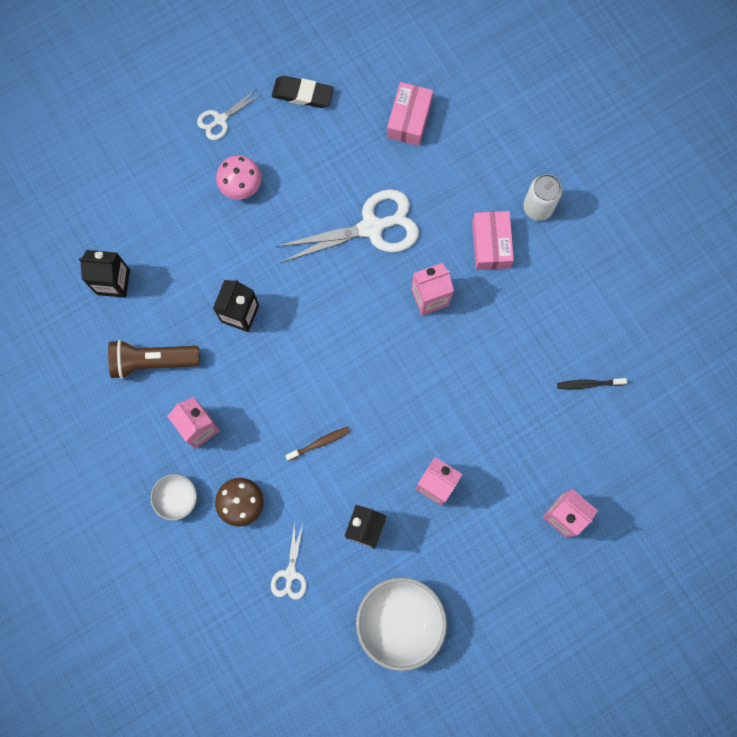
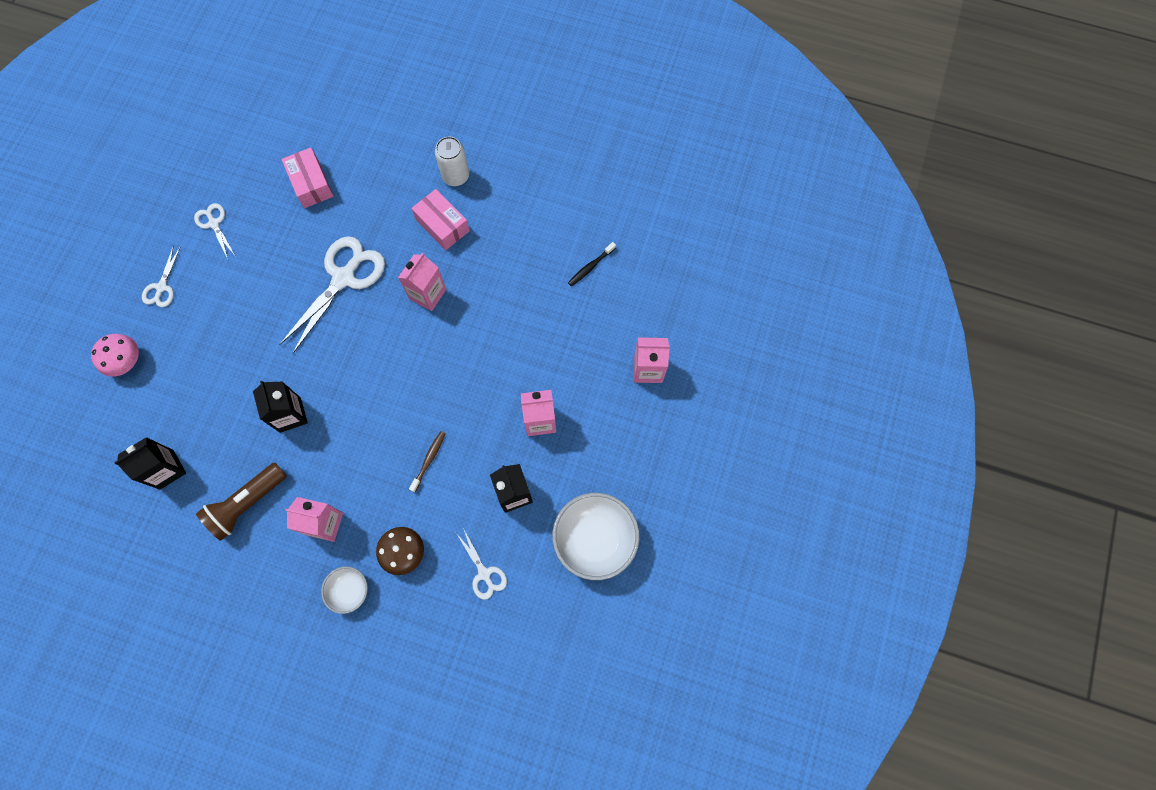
camera: 40 degrees left, 5 degrees down
(241, 185) = (216, 322): pink mushroom -> pink mushroom (126, 361)
(302, 94) = (214, 223): black eraser -> white scissors

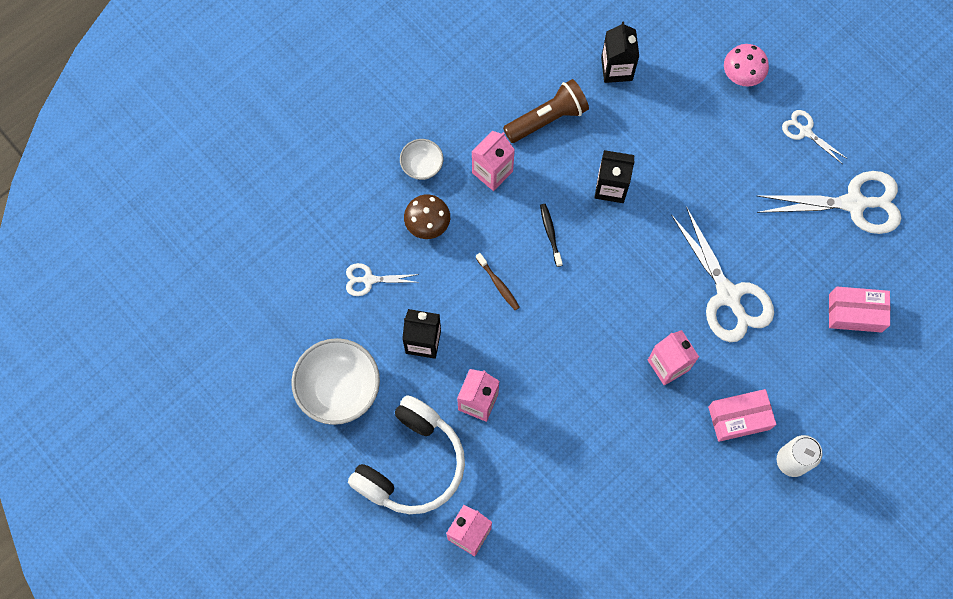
camera: 120 degrees right, 0 degrees up
(214, 223) = (854, 203): white scissors -> white scissors, size x1.97
(247, 504) = (547, 119): brown flashlight -> brown flashlight turned 75 degrees clockwise
(590, 267) = (611, 542): black toothbrush -> black toothbrush (550, 234)
(621, 444) = (411, 464): none -> white headphones

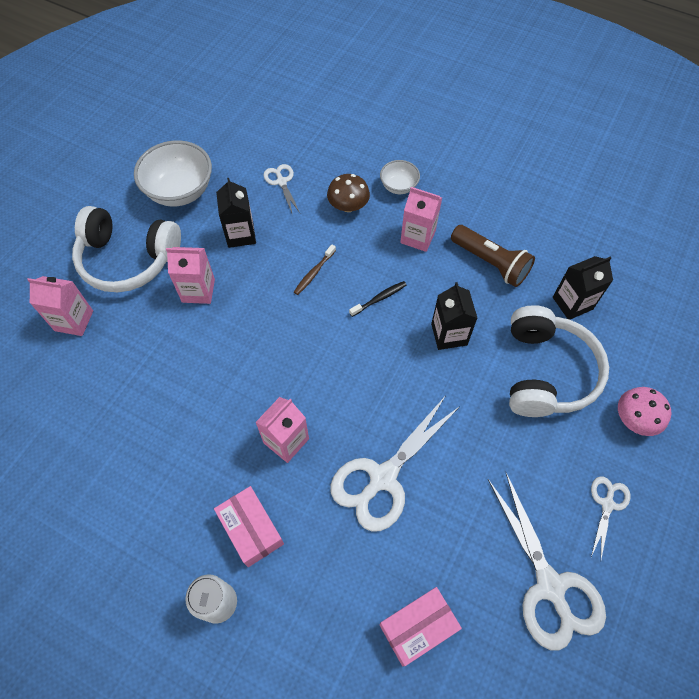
camera: 70 degrees right, 10 degrees down
(676, 123) = (546, 372): none -> white headphones
(855, 313) = (418, 627): pink box -> pink box turned 75 degrees clockwise

